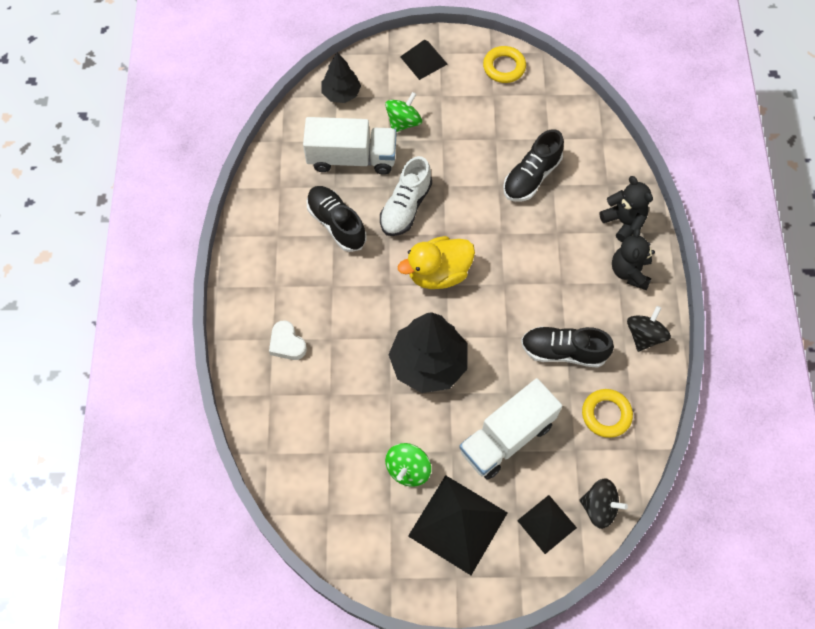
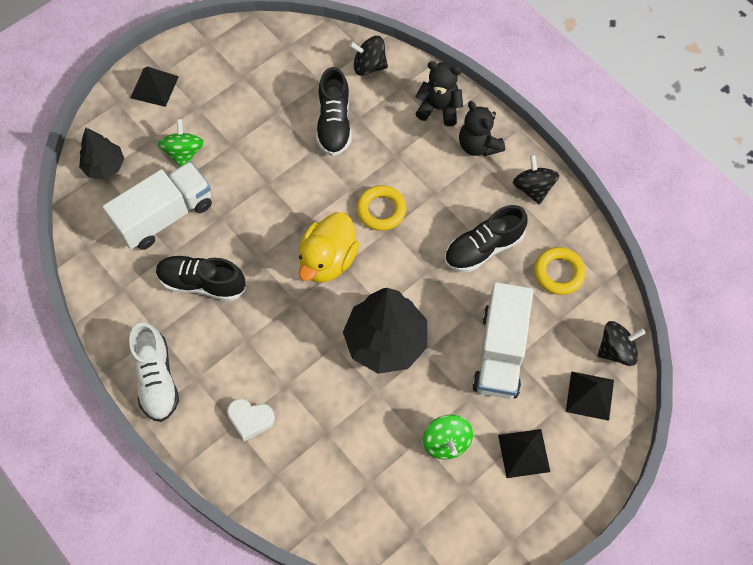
camera: 40 degrees left, 0 degrees up
(405, 207) = (250, 224): white shoe -> white shoe (156, 379)
(457, 524) = (524, 453): black pyramid -> black pyramid, size x0.58
(504, 67) = (230, 46): yellow ring -> yellow ring (381, 210)
(597, 152) = (369, 66): none -> black spinning top

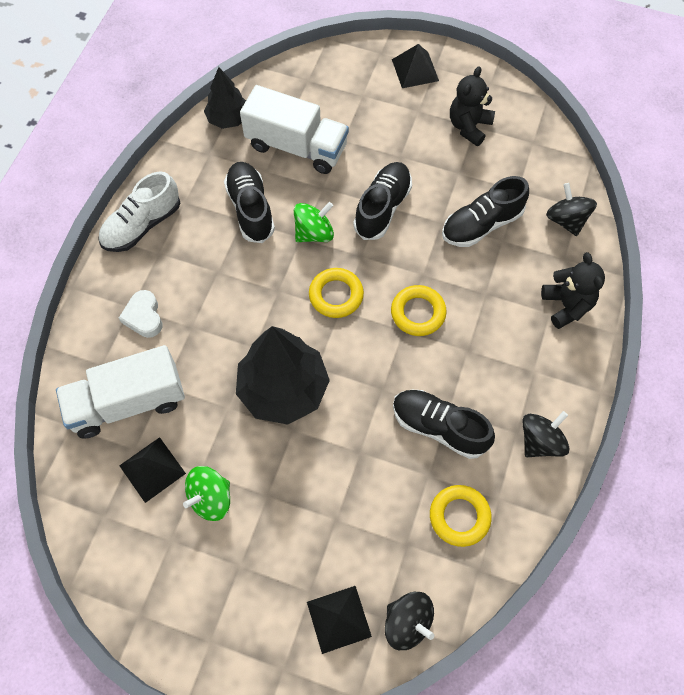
camera: 60 degrees right, 0 degrees up
(104, 166) = (314, 79): black tree -> black tree (228, 119)
(184, 153) = (366, 126): green spinning top -> green spinning top (314, 233)
(271, 184) = (382, 208): none -> black shoe
(328, 260) = (336, 295): yellow duck -> yellow ring
(478, 145) = (552, 363): black teddy bear -> black teddy bear (469, 126)
(500, 352) = (335, 502): white truck -> white truck (128, 402)
(524, 453) = (238, 581): black pyramid -> black pyramid (152, 469)

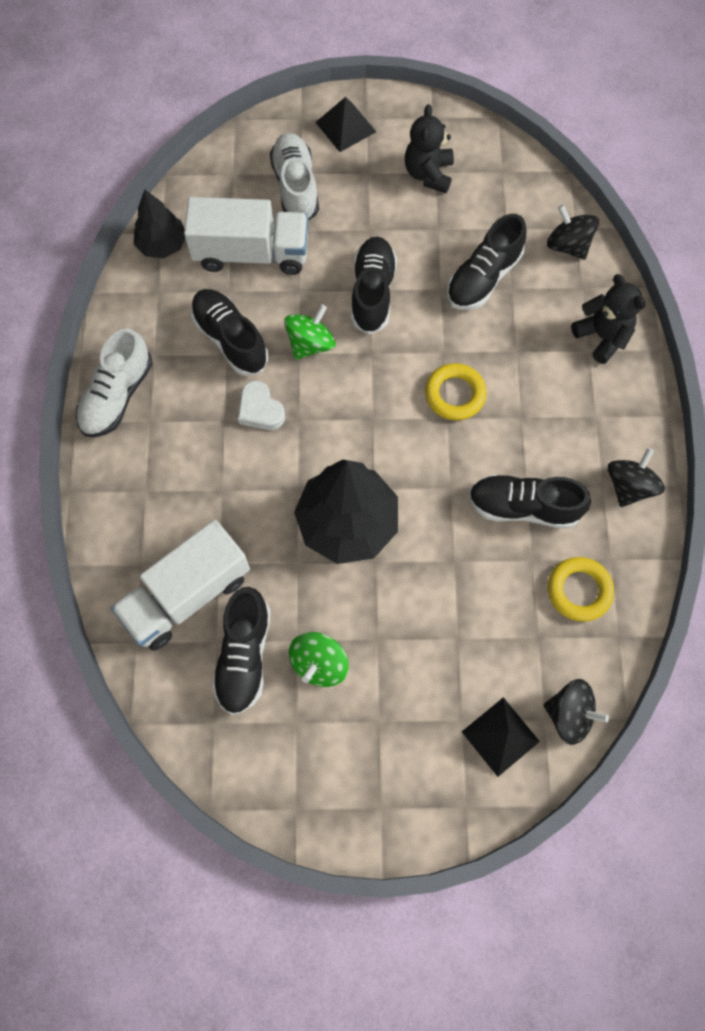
camera: 20 degrees left, 5 degrees up
(144, 317) = (164, 496): white heart -> white heart (260, 410)
(152, 469) = (244, 656): black pyramid -> black shoe
(336, 295) = (361, 404): yellow ring -> none
(354, 105) = (295, 187): none -> white shoe

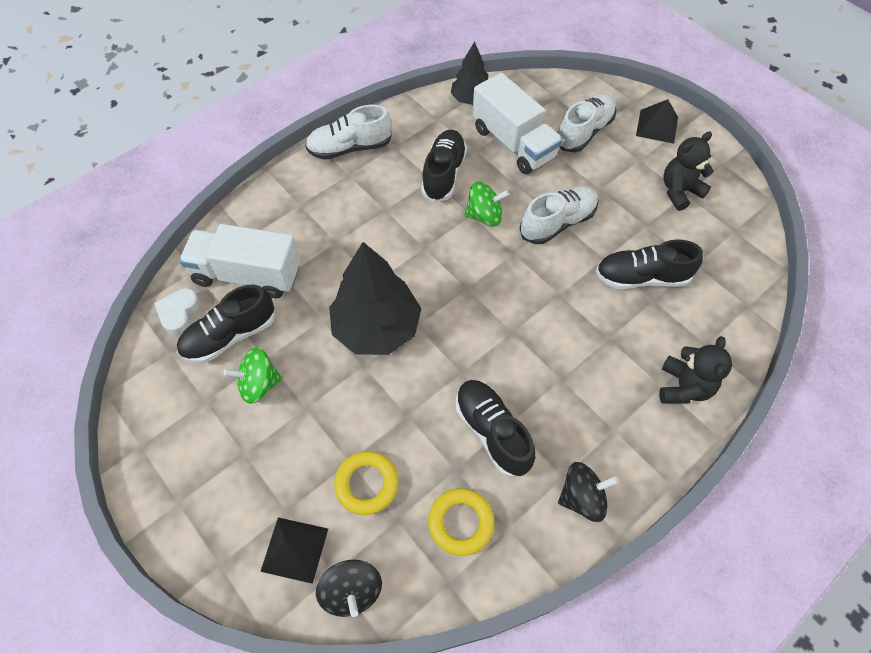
camera: 50 degrees right, 10 degrees down
(260, 410) = (411, 223): white heart -> white heart (179, 313)
(372, 293) = (557, 223): black shoe -> white shoe
(454, 394) = (535, 324): yellow ring -> yellow ring (367, 484)
(568, 245) = (728, 311): black spinning top -> none

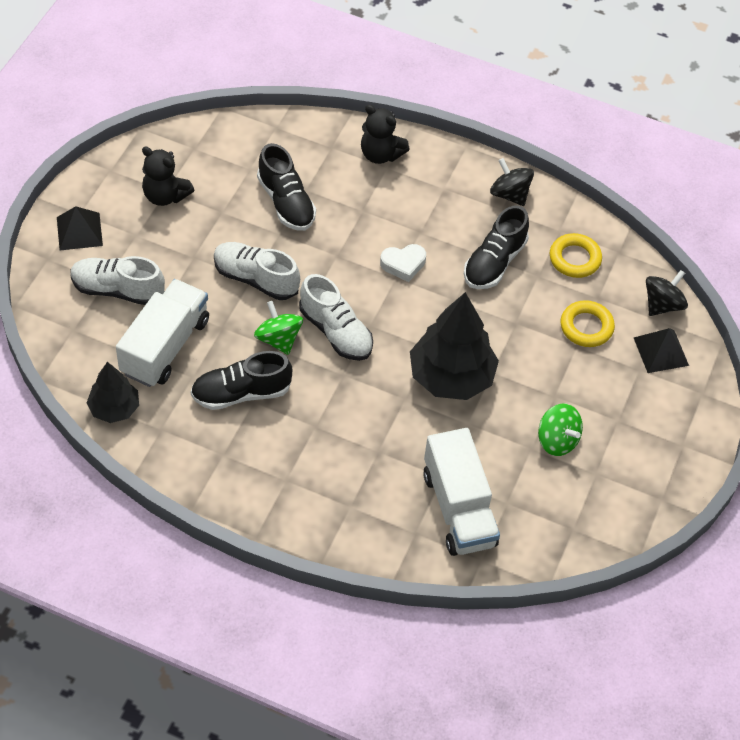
camera: 120 degrees left, 5 degrees down
(179, 313) = (532, 544): white heart -> white heart (403, 264)
(230, 336) = (528, 488): black shoe -> none
(350, 148) = (248, 496): white shoe -> white shoe (336, 332)
(683, 387) = (380, 154): black teddy bear -> black teddy bear turned 135 degrees counterclockwise

